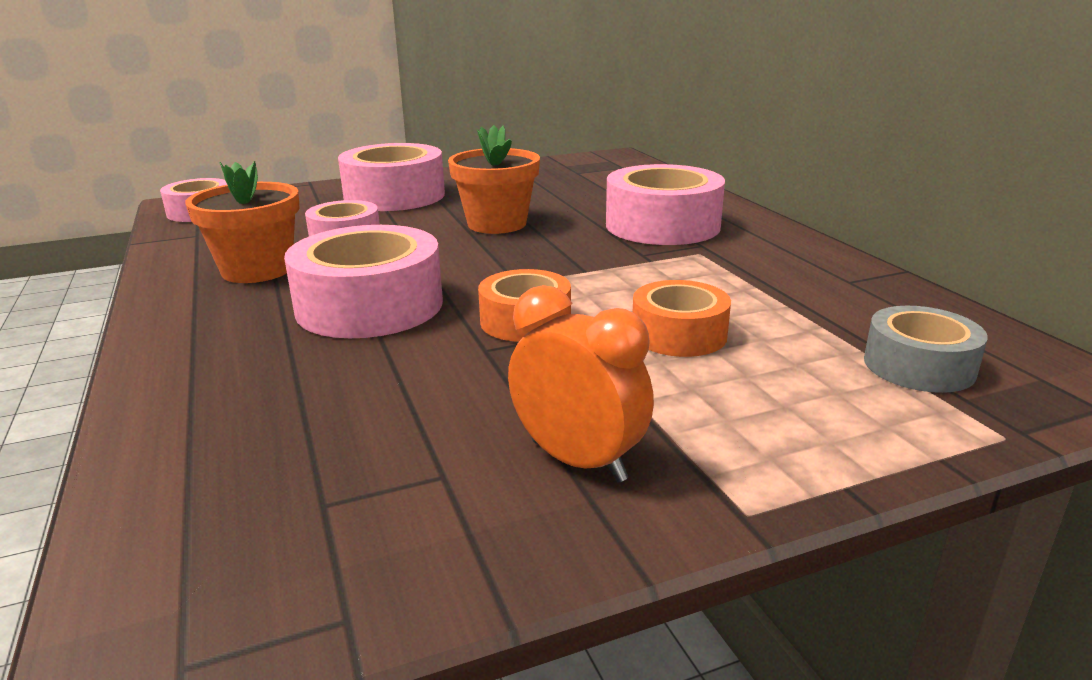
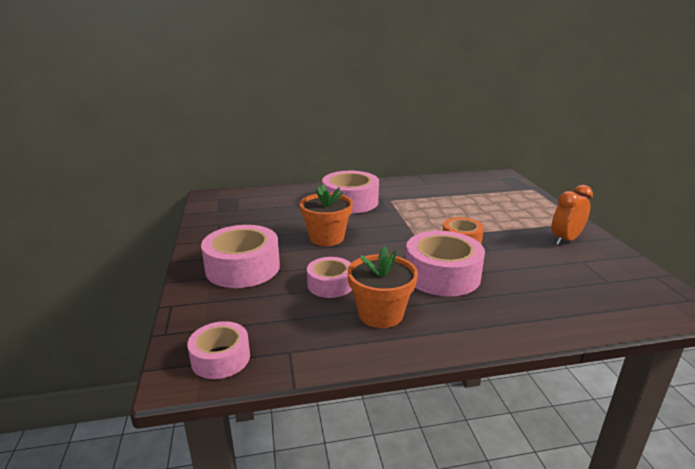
camera: 80 degrees left, 0 degrees up
(679, 334) = (473, 215): orange tape -> none
(919, 366) = (494, 189): grey tape -> none

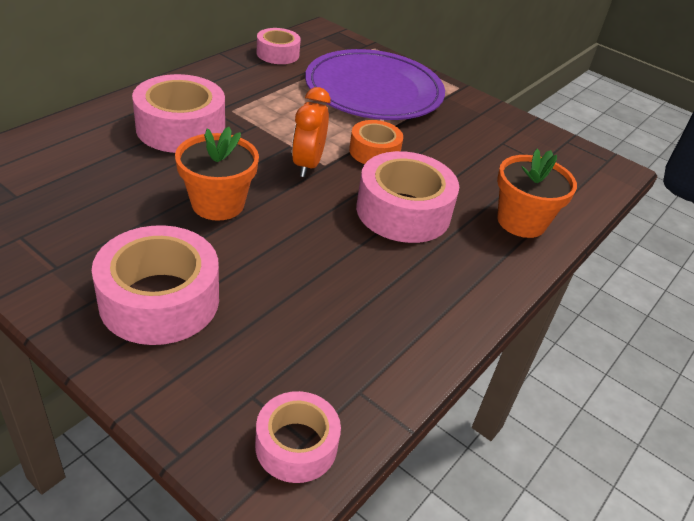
camera: 45 degrees left, 15 degrees up
(330, 284) = (302, 277): pink tape -> pink tape (278, 54)
(380, 314) = (397, 293): orange flower pot -> orange flower pot (521, 221)
(503, 210) = (374, 90): none -> purple plate
(565, 240) = (466, 118): orange clock -> orange clock (307, 165)

